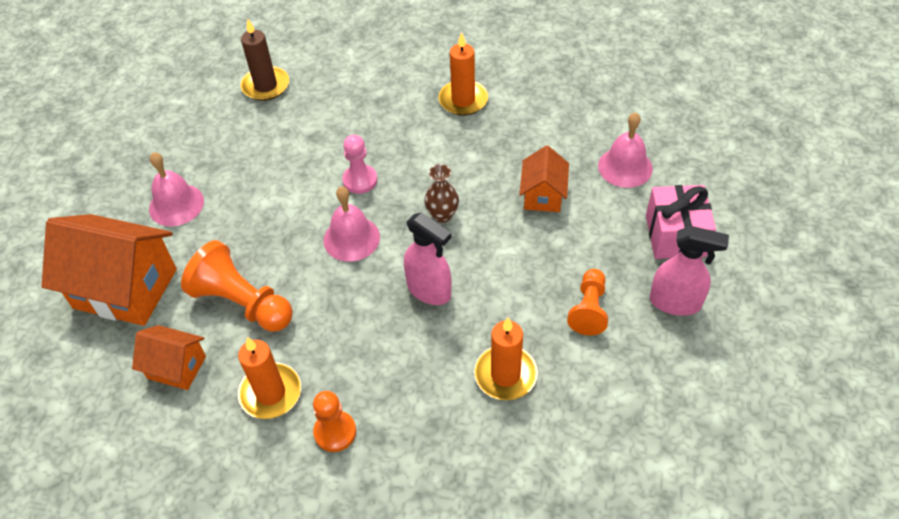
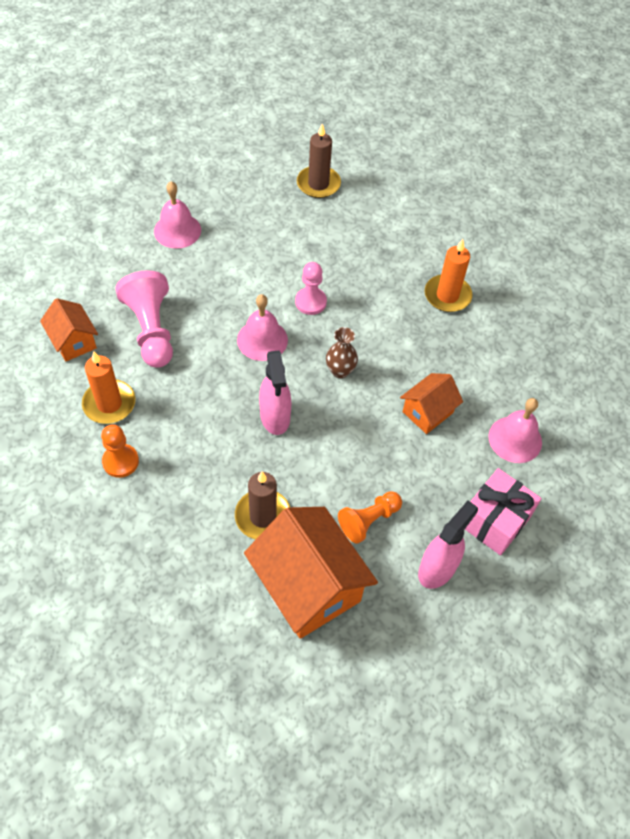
camera: 35 degrees right, 5 degrees up
(125, 288) = (94, 265): orange house -> orange house (308, 586)
(242, 303) = (151, 330): orange pawn -> pink pawn
(505, 375) = (263, 516): orange candle -> brown candle
(675, 302) = (437, 568): pink spray bottle -> pink spray bottle turned 105 degrees counterclockwise

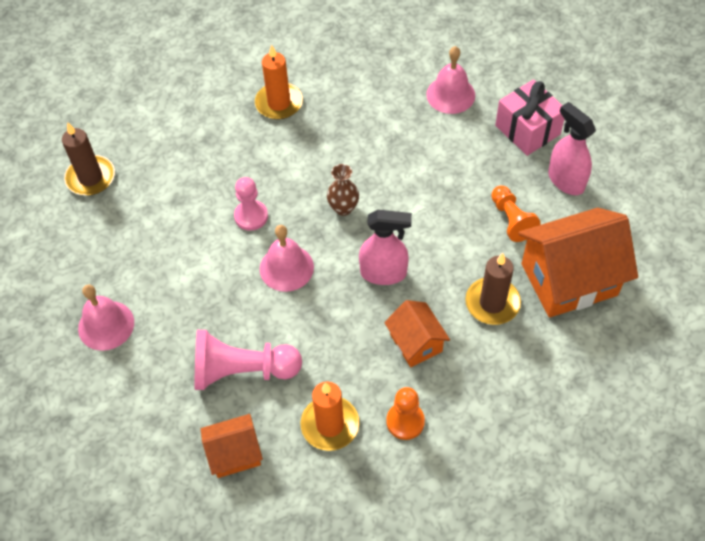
camera: 70 degrees left, 0 degrees up
(427, 412) = (408, 150): orange house -> orange house (416, 343)

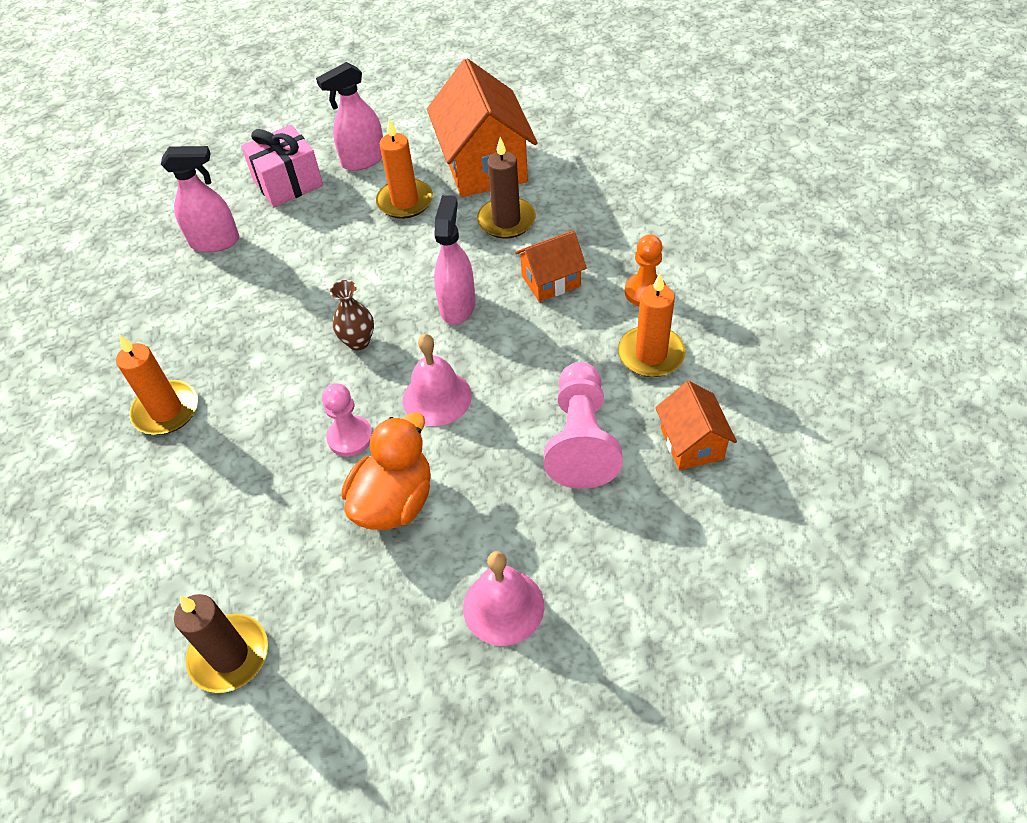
camera: 85 degrees left, 5 degrees down
(194, 251) = (394, 501): none -> orange duck
(450, 95) = (215, 242): pink bell -> pink spray bottle
(511, 220) = (405, 201): orange pawn -> orange candle

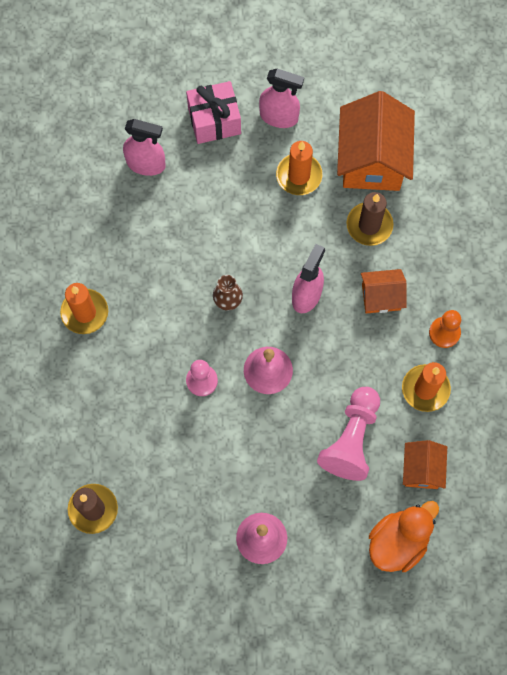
camera: 15 degrees right, 20 degrees up
(363, 160) = (279, 116): pink spray bottle -> pink spray bottle turned 150 degrees counterclockwise
(394, 501) = (217, 441): orange duck -> orange duck (398, 541)

